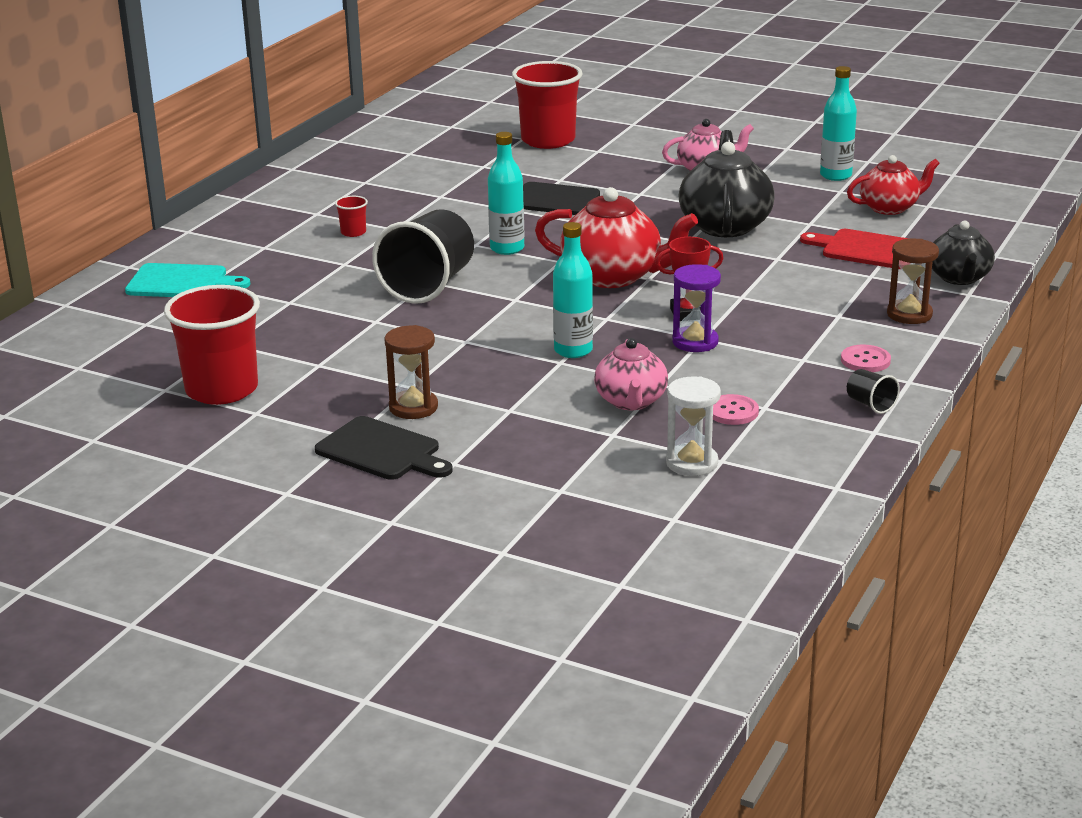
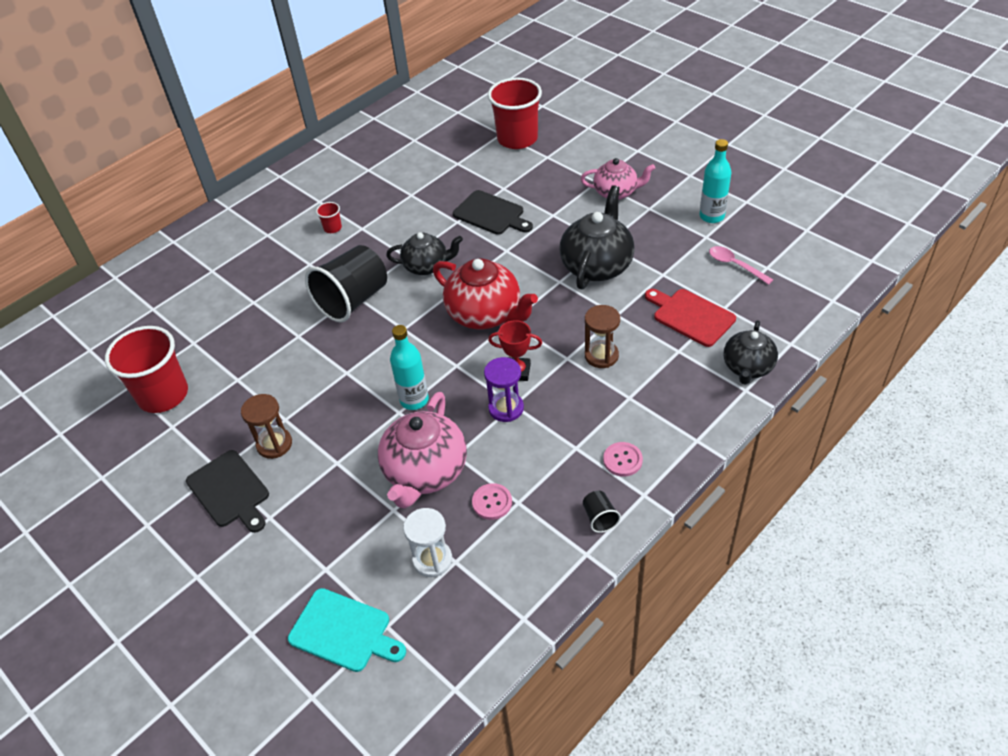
camera: 20 degrees right, 20 degrees up
(182, 282) = (196, 266): turquoise cutting board -> turquoise cutting board (344, 631)
(507, 248) = (427, 266): turquoise bottle -> black teapot
(631, 401) = (425, 472): pink teapot -> pink teapot, size x1.56
(890, 208) = (735, 265): red teapot -> pink spoon
(909, 314) = (685, 407): brown hourglass -> brown hourglass (601, 356)

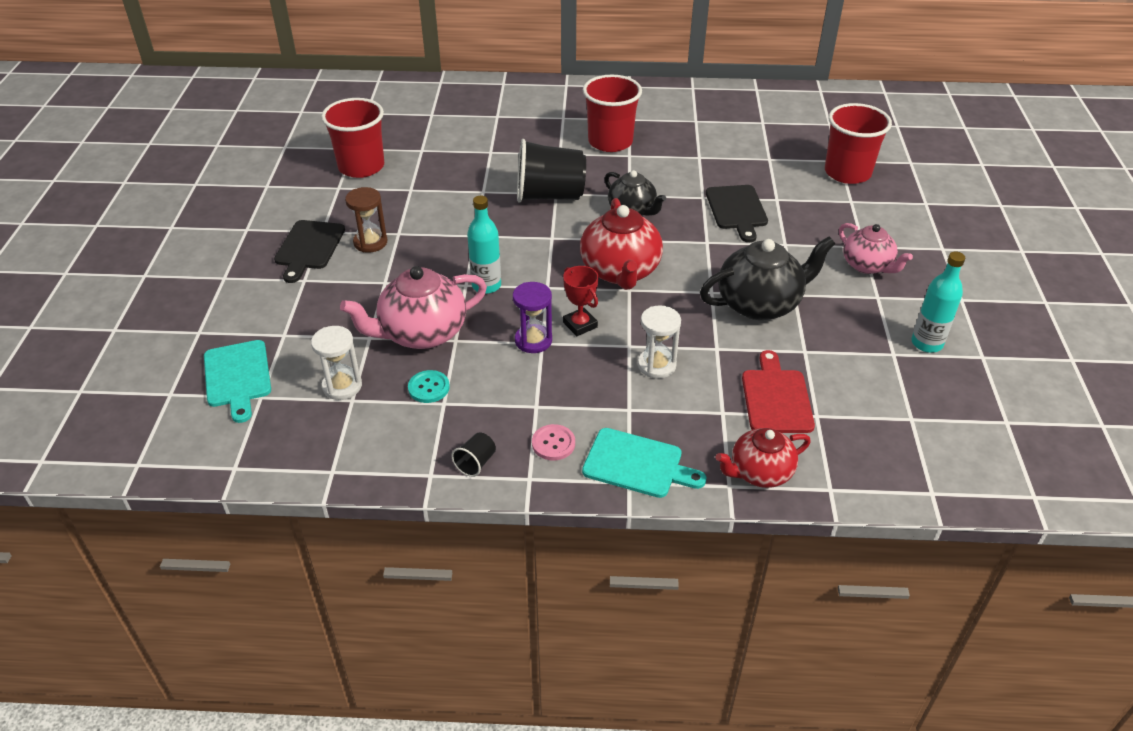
camera: 45 degrees right, 5 degrees down
(332, 228) = (610, 142): red cup -> red cup, size x2.39
(492, 502) = (429, 388): pink button -> turquoise button
(601, 356) = (656, 365): brown hourglass -> white hourglass
(684, 425) = (637, 464): none -> turquoise cutting board
(735, 265) = (883, 394): pink spoon -> none
(747, 367) = (759, 472): black teapot -> red teapot

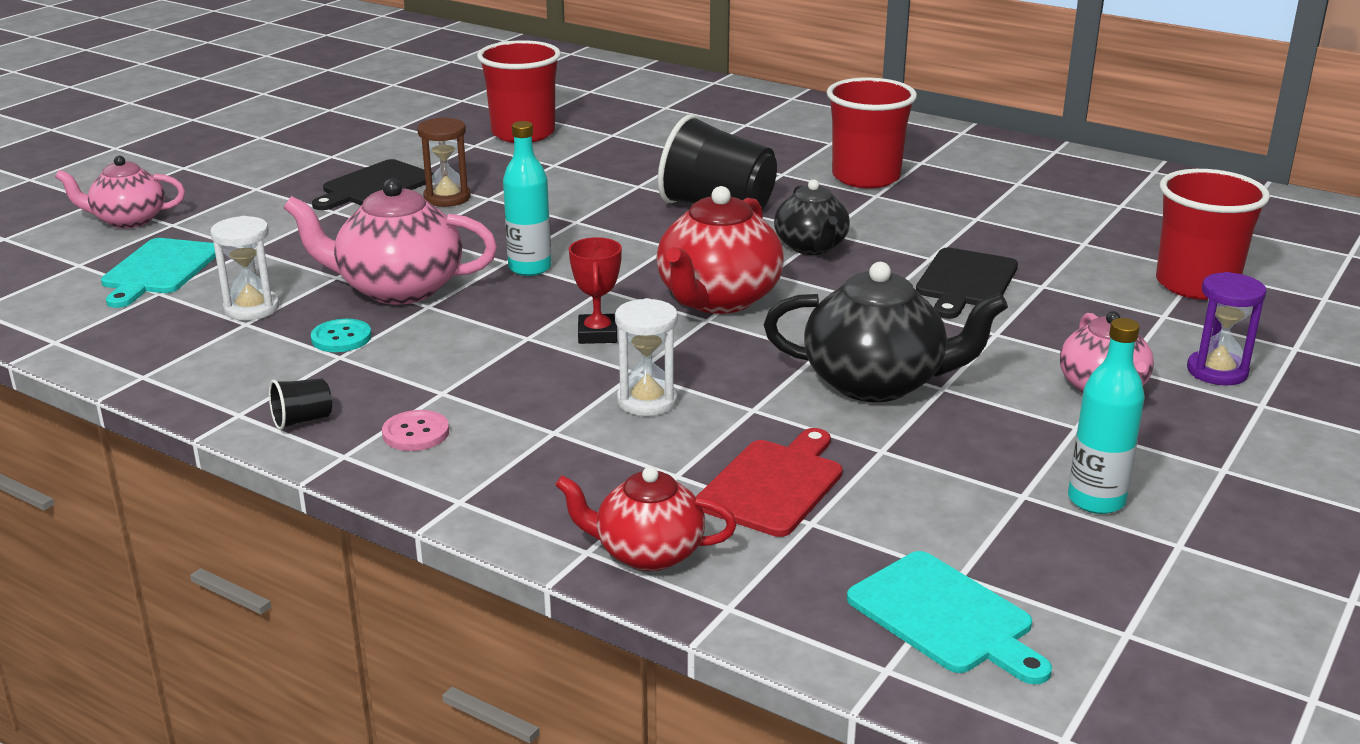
camera: 30 degrees right, 15 degrees down
(160, 340) = (128, 220): none -> pink teapot
(533, 340) = (519, 332): purple hourglass -> purple hourglass (1217, 371)
(637, 464) = (493, 487): turquoise cutting board -> turquoise cutting board (945, 617)

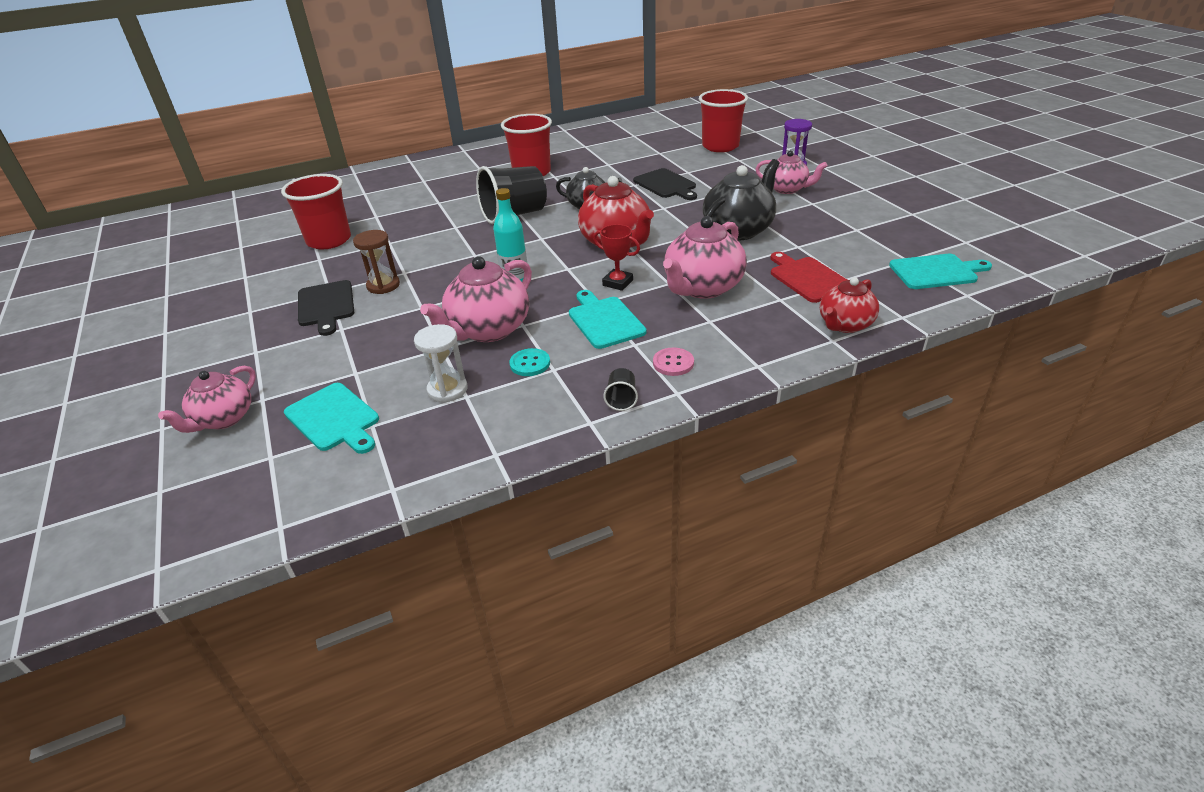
camera: 55 degrees left, 10 degrees up
(485, 354) = (604, 321): none -> turquoise cutting board
(647, 401) = (702, 288): white hourglass -> pink teapot
(1096, 500) = (871, 217): turquoise bottle -> none

